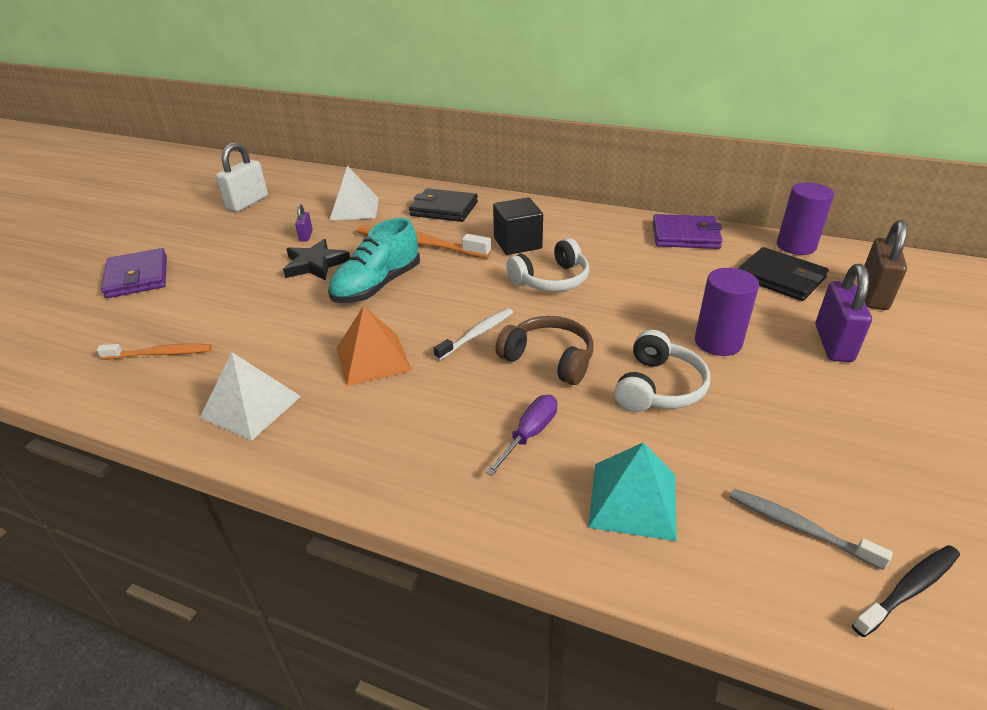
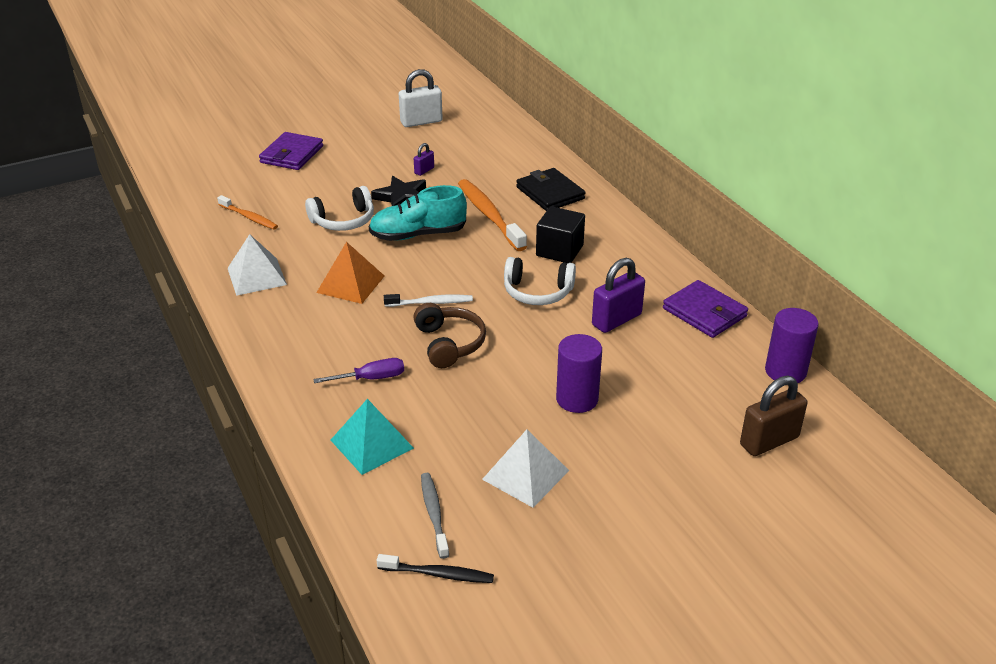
camera: 40 degrees right, 0 degrees up
(354, 209) = (486, 162): white pyramid -> white pyramid (526, 474)
(658, 387) = (486, 400): white headphones -> white headphones (343, 220)
(780, 278) = (717, 386): black wallet -> none
(833, 343) = (660, 449): purple padlock -> purple padlock (616, 320)

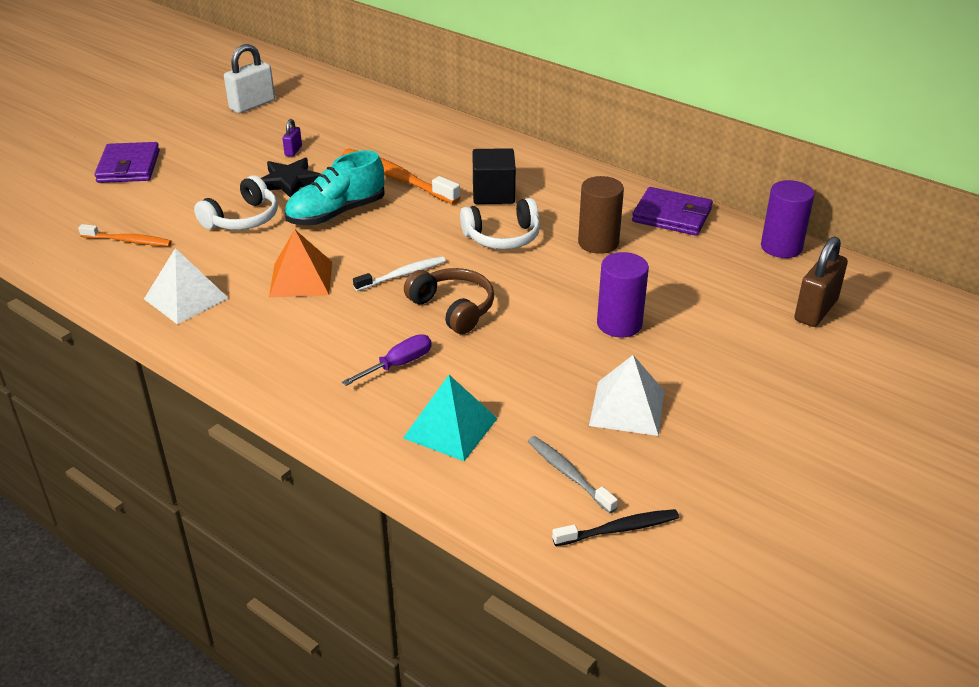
camera: 25 degrees left, 0 degrees up
(550, 193) = (441, 144): black wallet -> none
(616, 320) = (598, 243): purple padlock -> brown cylinder

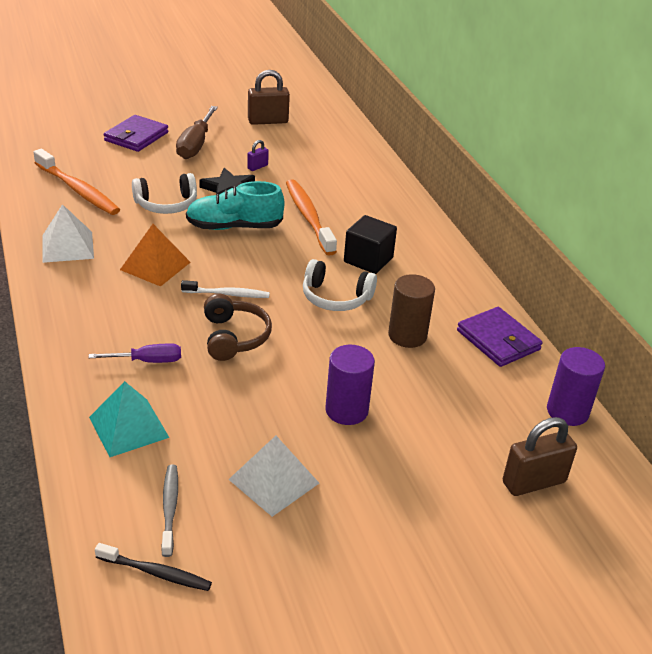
camera: 30 degrees right, 0 degrees up
(128, 241) = (78, 190): orange toothbrush -> orange toothbrush, size x1.72
(204, 152) = (196, 144): none -> brown screwdriver
(252, 105) = (268, 121): white padlock -> brown padlock

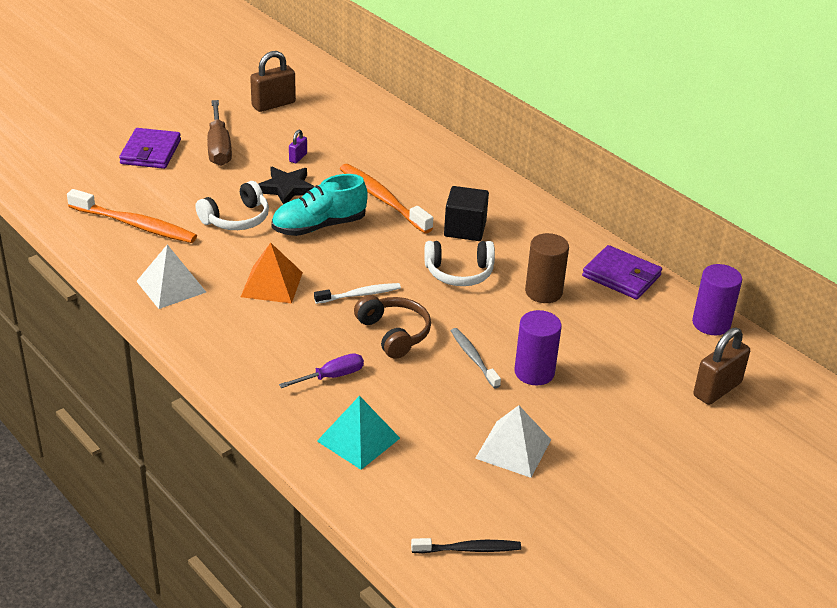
camera: 20 degrees left, 0 degrees up
(170, 508) = (443, 496): grey toothbrush -> grey toothbrush (473, 358)

